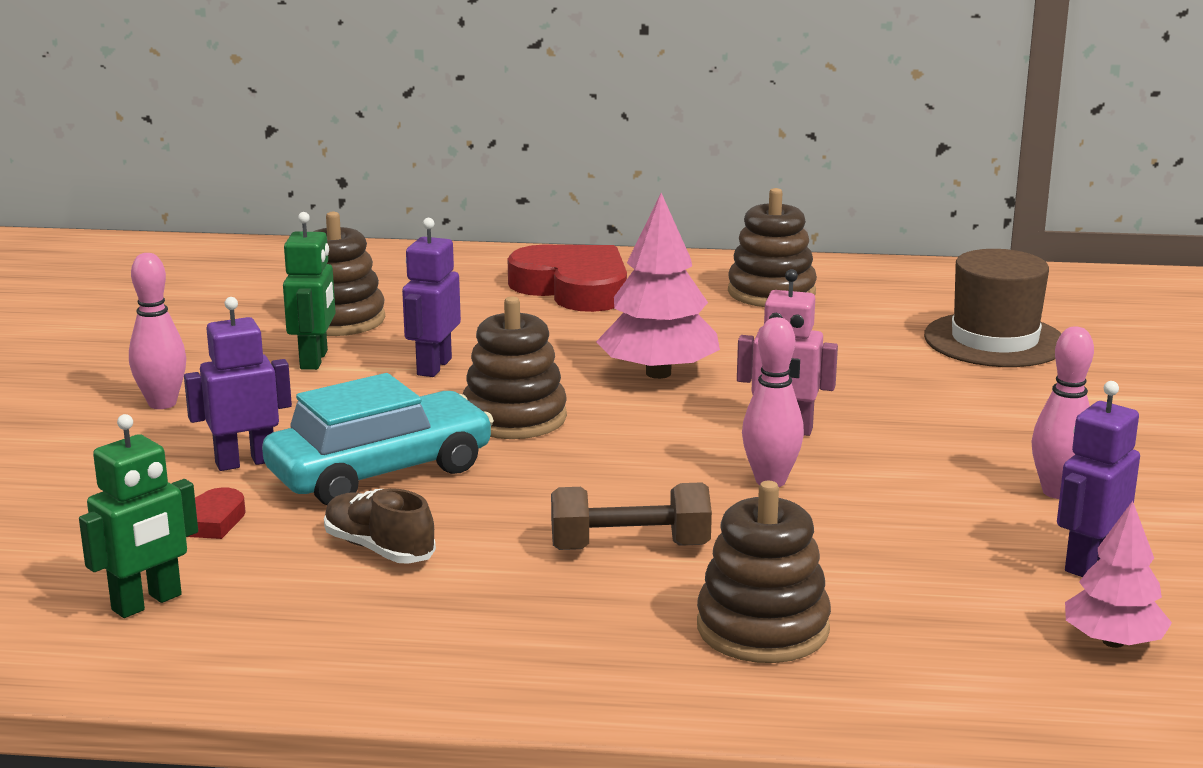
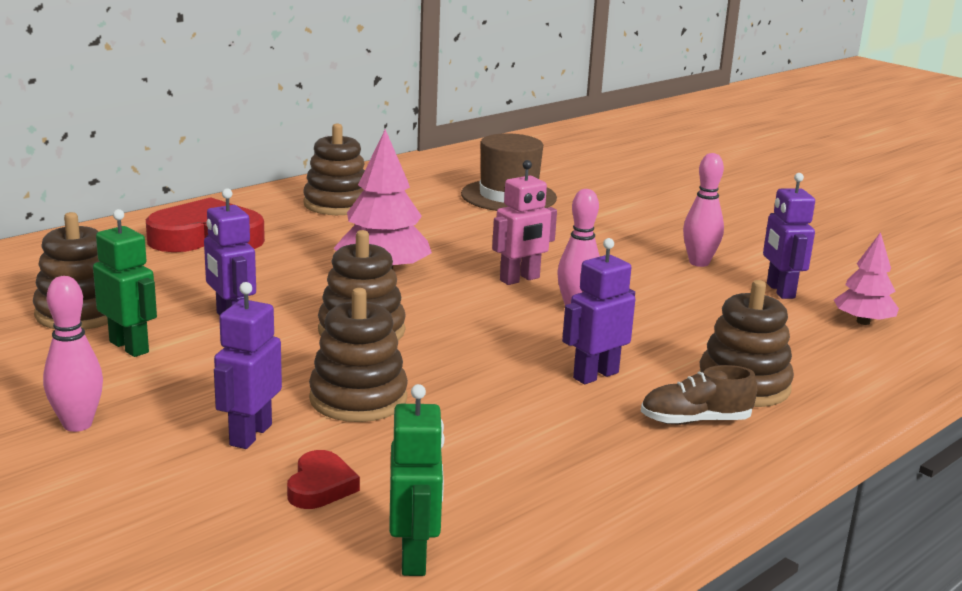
camera: 50 degrees left, 0 degrees up
(379, 549) = (472, 444): brown shoe -> brown shoe (695, 421)
(380, 471) = (358, 399): turquoise car -> brown stacking toy
(630, 547) = (595, 375): brown dumbbell -> purple robot

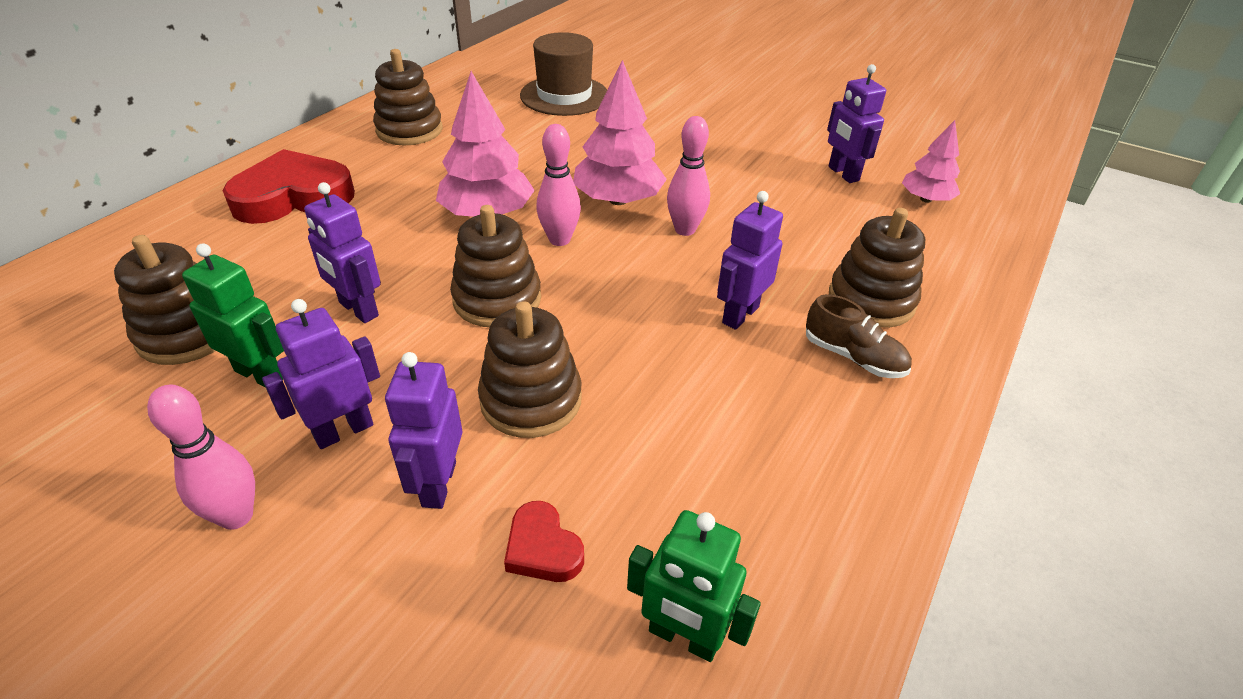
camera: 15 degrees left, 20 degrees up
(185, 391) = (343, 431): none -> purple robot
(320, 486) = (542, 548): red heart -> red heart turned 150 degrees clockwise
(414, 557) = (683, 637): green robot -> green robot turned 135 degrees clockwise
(520, 279) = (618, 200): pink robot -> pink tree
(695, 421) = (853, 357): brown shoe -> brown shoe turned 120 degrees counterclockwise
(699, 263) = (762, 151): pink bowling pin -> pink bowling pin (559, 240)

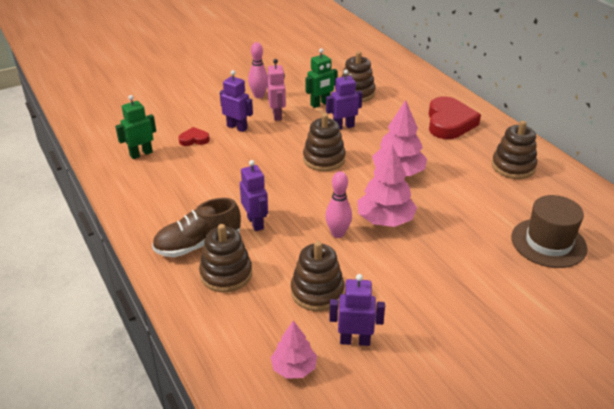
camera: 120 degrees right, 5 degrees down
(343, 431) = (277, 115): purple robot -> pink robot
(531, 400) = (256, 152): brown stacking toy -> brown stacking toy (317, 292)
(559, 240) = (358, 188): pink bowling pin -> none
(853, 357) = (198, 245): brown shoe -> brown shoe, size x1.54

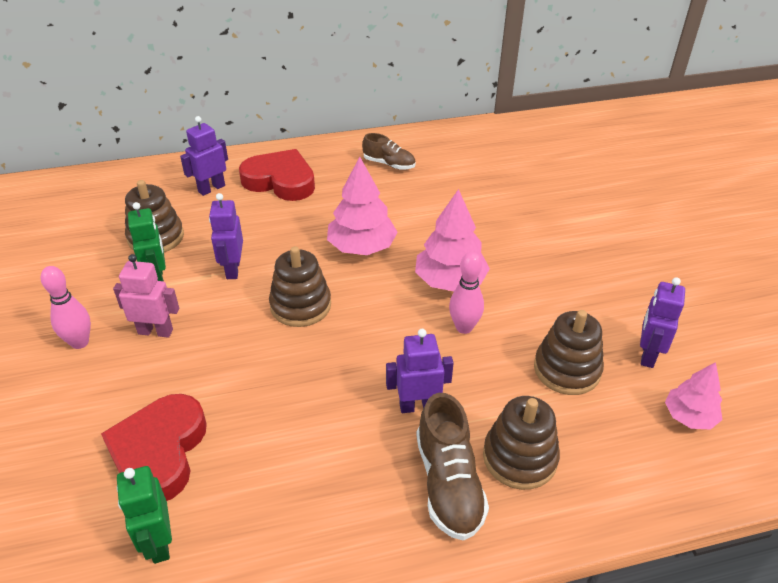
camera: 75 degrees left, 5 degrees up
(194, 139) = (159, 452): red heart -> red heart, size x2.09
(237, 127) = (159, 387): purple robot -> purple robot (211, 188)
(513, 166) = (389, 164): brown stacking toy -> brown shoe
(548, 243) = (519, 182): brown hat -> none

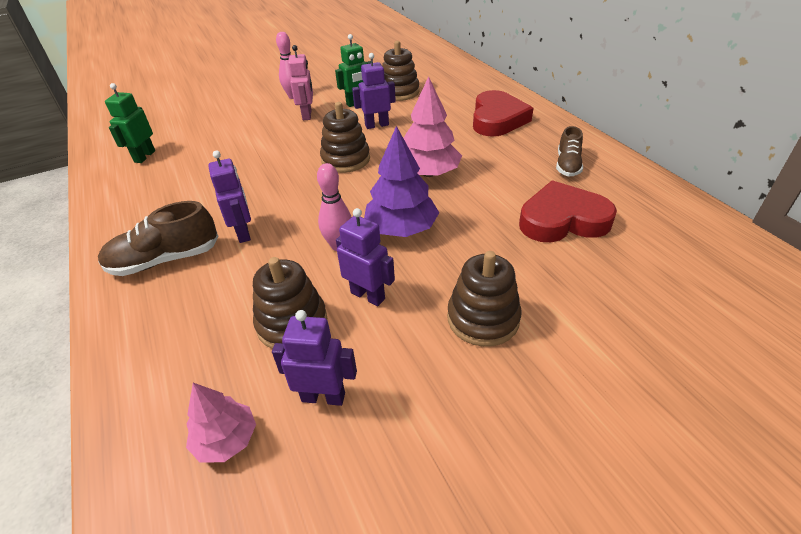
camera: 80 degrees right, 0 degrees up
(159, 452) = (208, 141): red heart -> red heart (562, 220)
(159, 543) = (144, 156): green robot -> green robot turned 45 degrees counterclockwise
(211, 188) = (467, 96): purple robot -> purple robot (368, 295)
(450, 281) = (401, 229): pink tree -> purple tree
(519, 457) = (184, 298): brown stacking toy -> brown stacking toy (483, 318)

